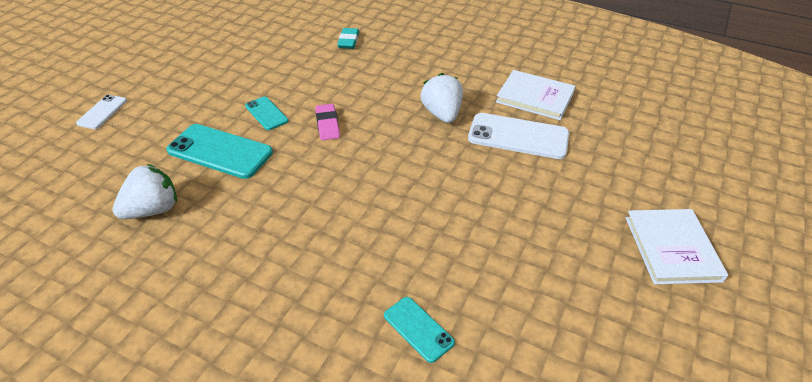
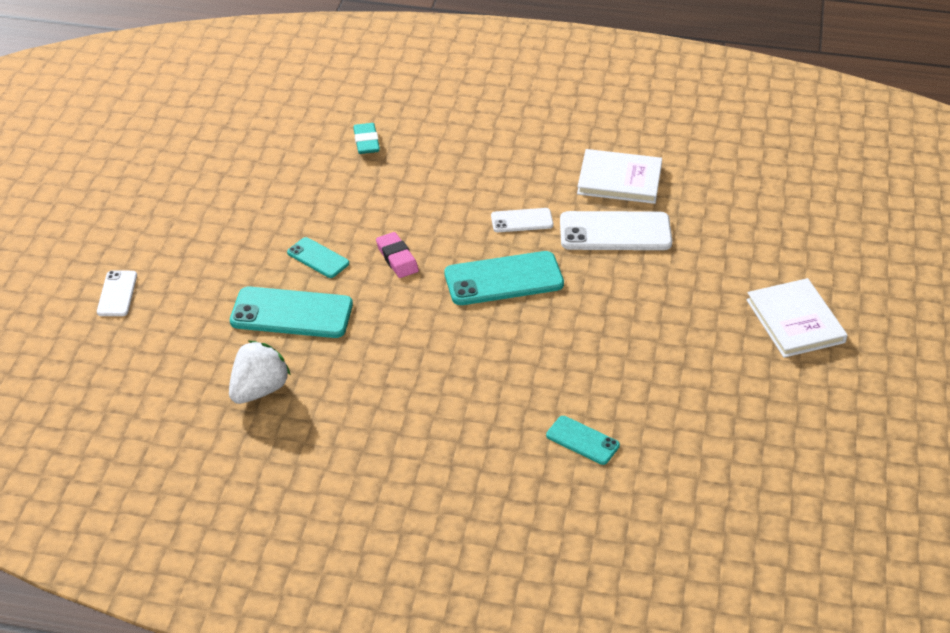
camera: 15 degrees left, 0 degrees up
(407, 157) = (503, 279): none -> turquoise phone
(442, 114) = (522, 221): white strawberry -> white phone

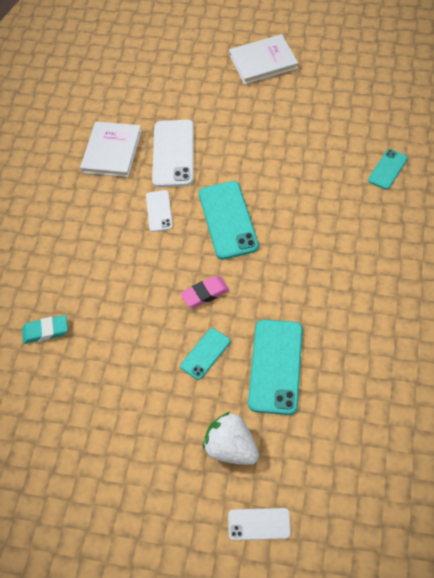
camera: 85 degrees left, 15 degrees up
(259, 390) = (368, 379): white strawberry -> white strawberry (231, 448)

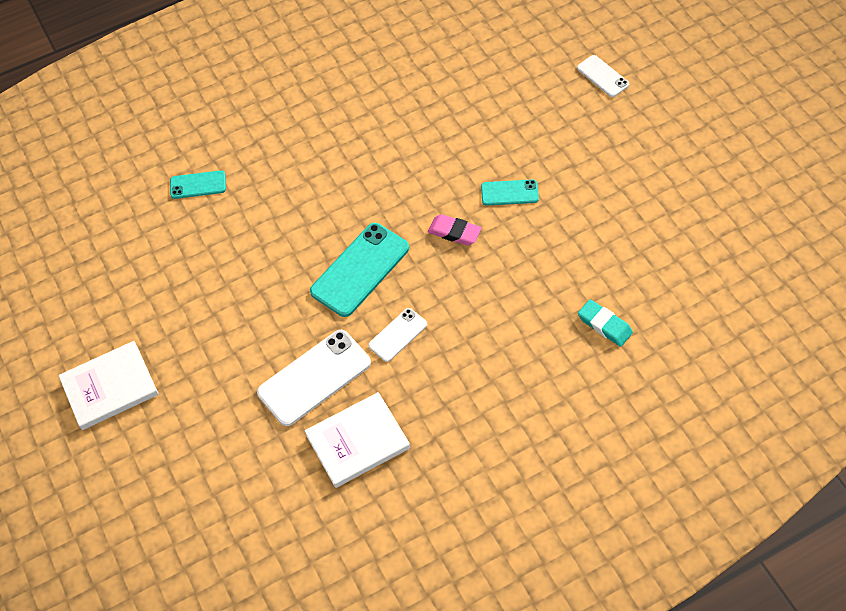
camera: 130 degrees left, 0 degrees up
(231, 448) = (567, 125): white strawberry -> none
(263, 61) = (110, 387): white book -> white book turned 60 degrees counterclockwise
(275, 366) = (475, 141): turquoise phone -> none

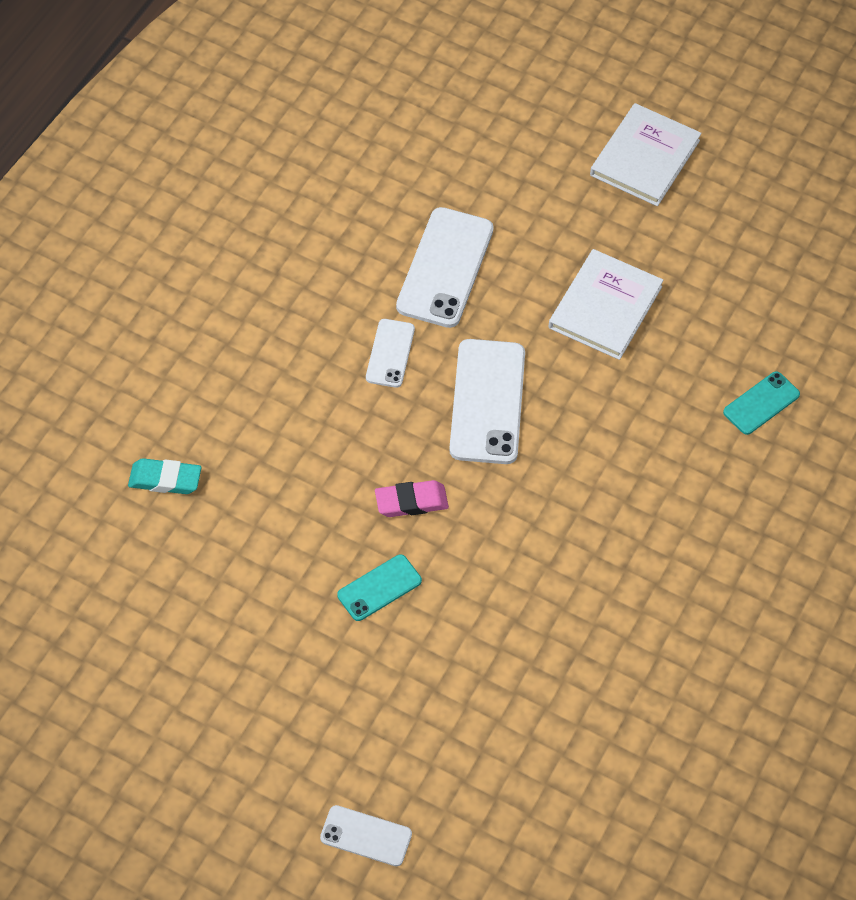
camera: 140 degrees right, 0 degrees up
(358, 441) = (352, 233): white book -> white book (605, 307)
(360, 270) = (487, 402): turquoise phone -> white phone

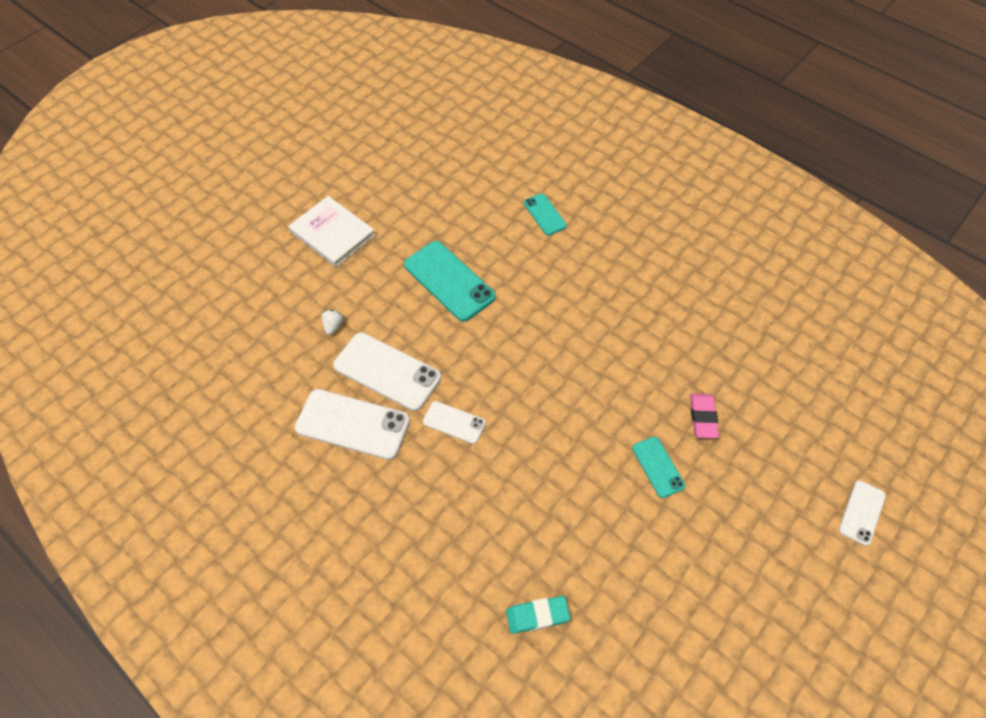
camera: 75 degrees left, 0 degrees up
(165, 479) = (537, 615): turquoise eraser -> turquoise eraser turned 60 degrees clockwise
(411, 502) = (587, 432): pink eraser -> pink eraser (703, 417)
(487, 402) = (511, 366): white phone -> white phone (352, 424)
(496, 196) = (333, 326): none -> white strawberry
(605, 307) = (449, 281): white book -> turquoise phone

